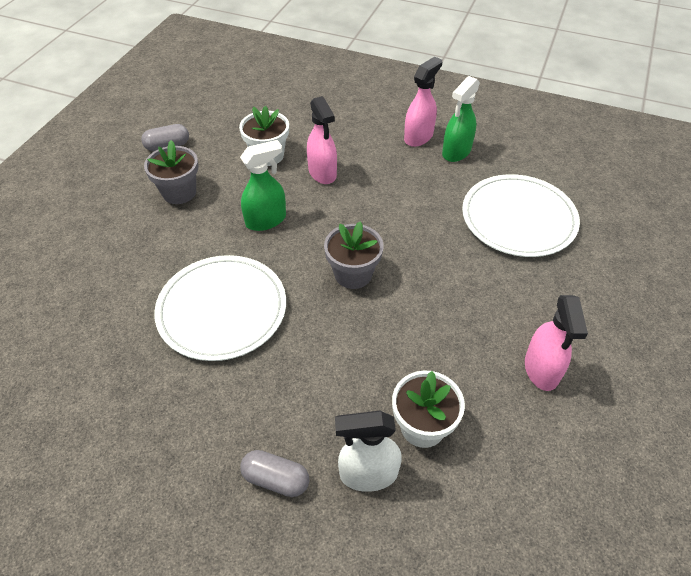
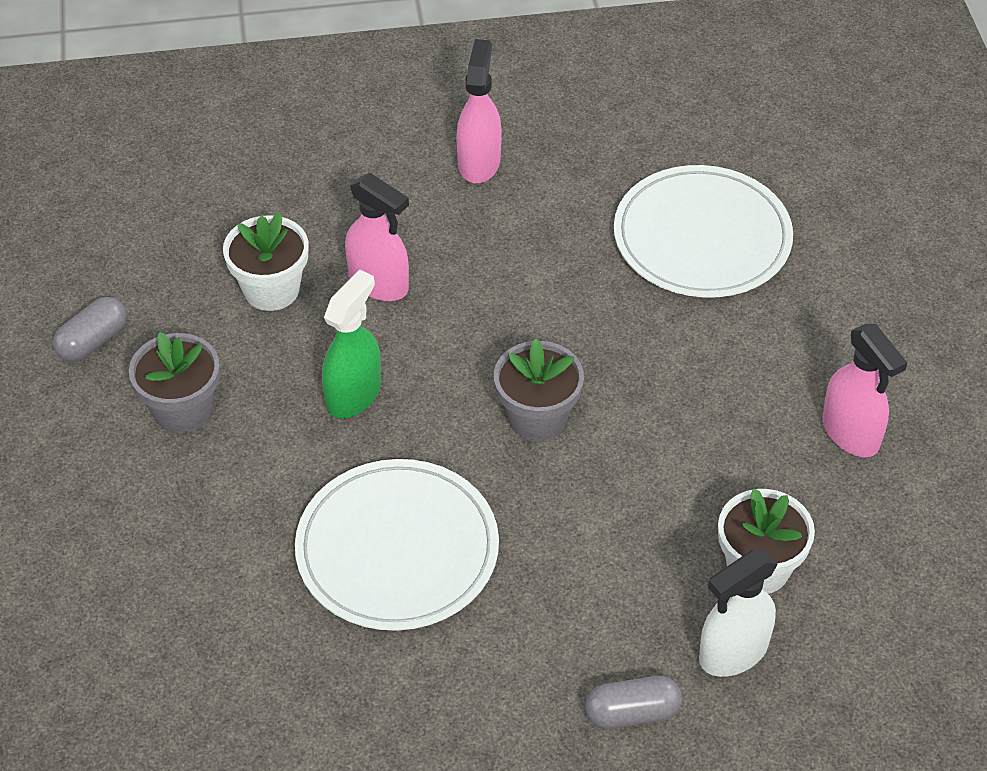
camera: 30 degrees left, 0 degrees up
(456, 152) = (551, 166): green spray bottle -> none

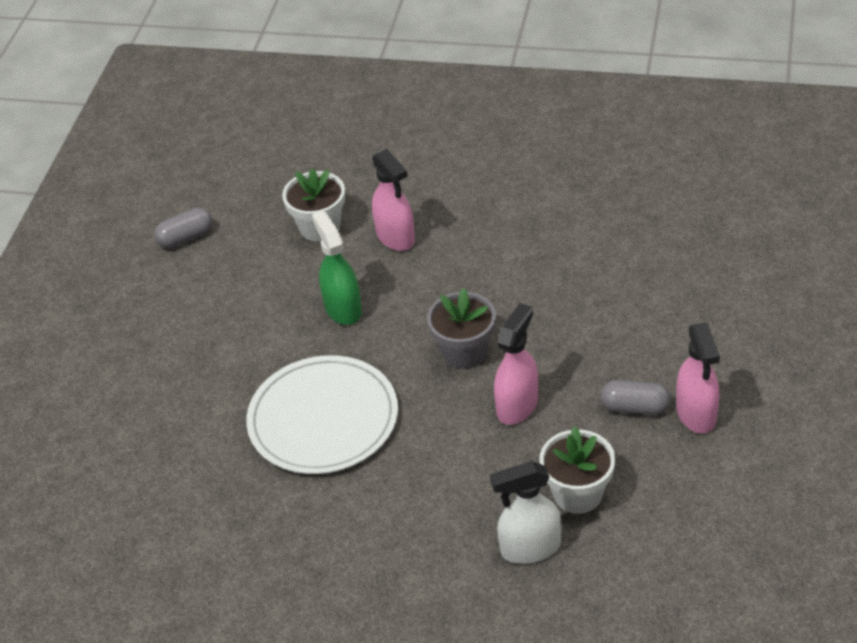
camera: 25 degrees right, 5 degrees down
(182, 409) = (223, 294): grey flower pot -> none
(354, 394) = (343, 308): green spray bottle -> green spray bottle turned 75 degrees counterclockwise
(479, 162) = (506, 168): pink spray bottle -> pink spray bottle (517, 405)
(632, 713) = (435, 571): grey capsule -> grey capsule (634, 407)
(702, 237) = (648, 250): white plate -> none

